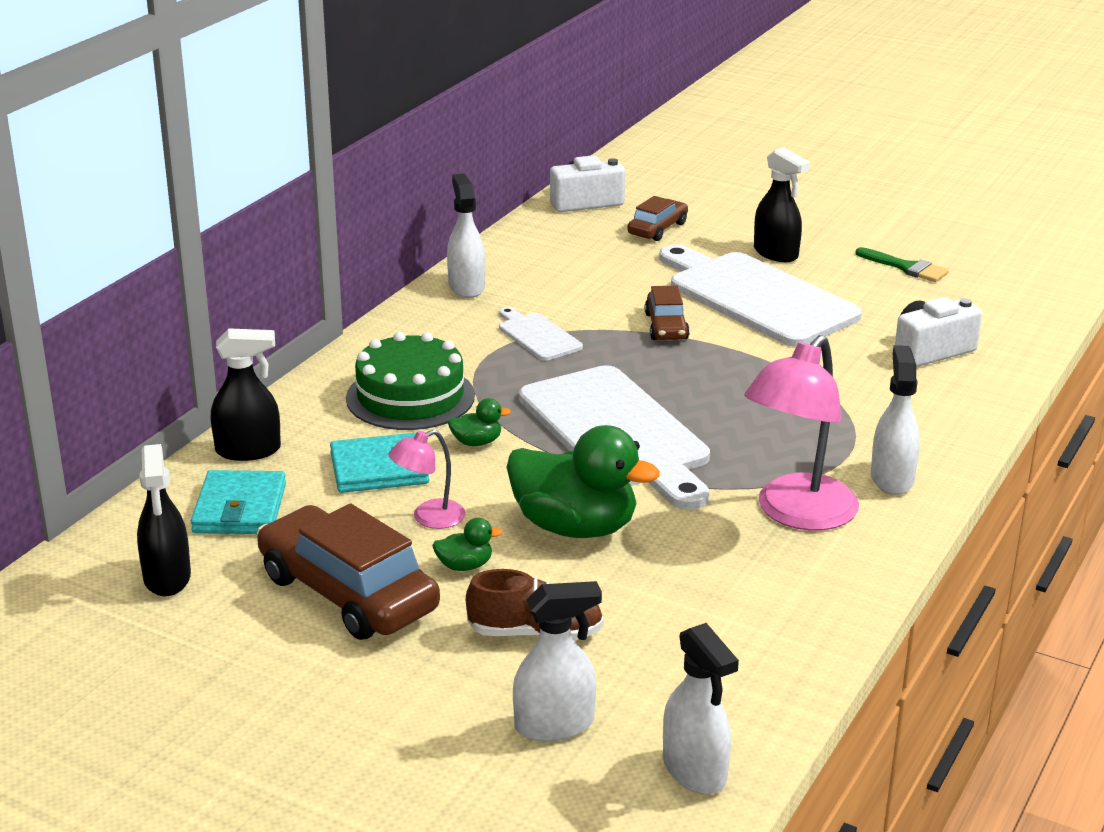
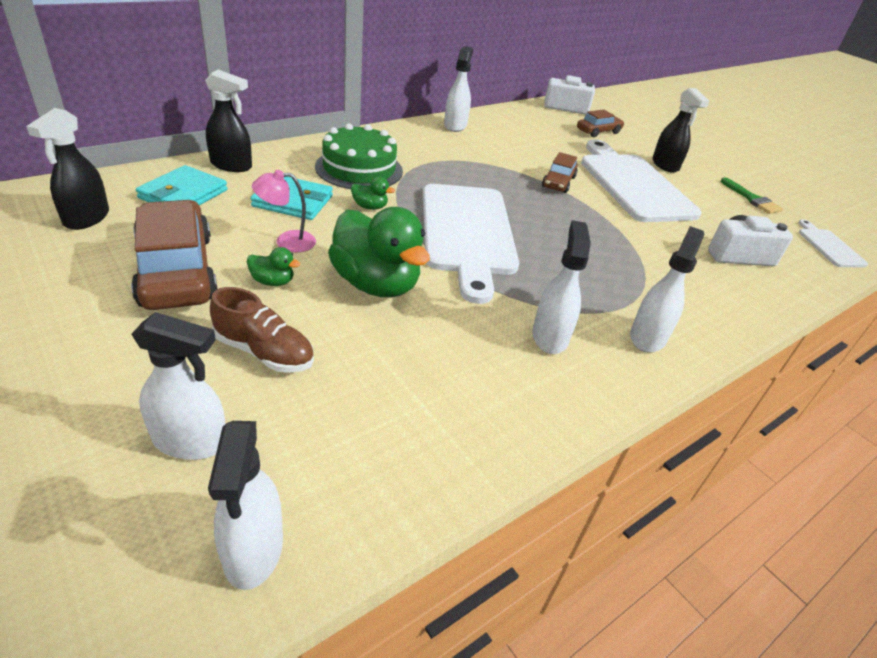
camera: 20 degrees right, 10 degrees up
(537, 335) = (471, 161): white cutting board -> white cutting board (829, 246)
(797, 514) = (550, 336): pink lamp -> white spray bottle

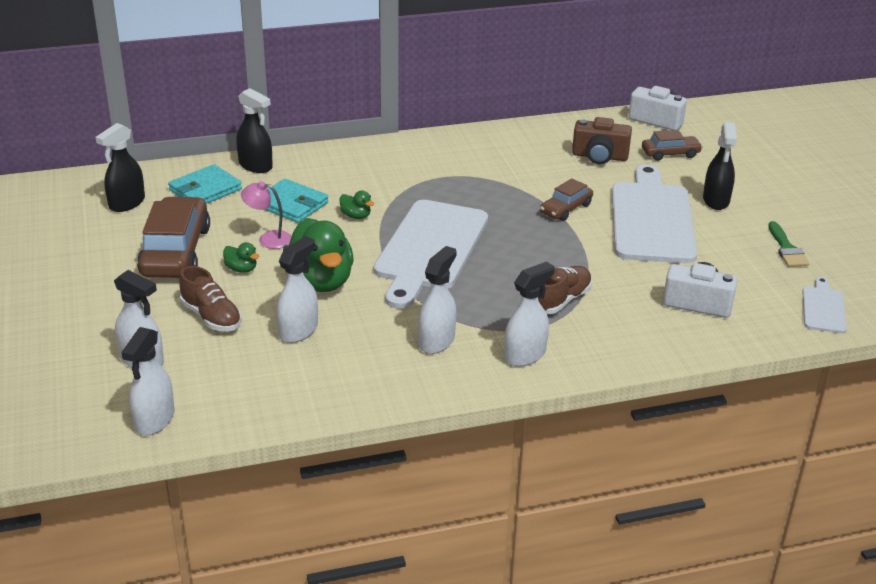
camera: 25 degrees right, 5 degrees down
(359, 169) = (368, 178): green cake -> none
(455, 125) = (501, 137): white spray bottle -> white spray bottle (298, 331)
(547, 137) = (599, 156): none -> brown camera
(628, 270) = (561, 300): none -> brown shoe

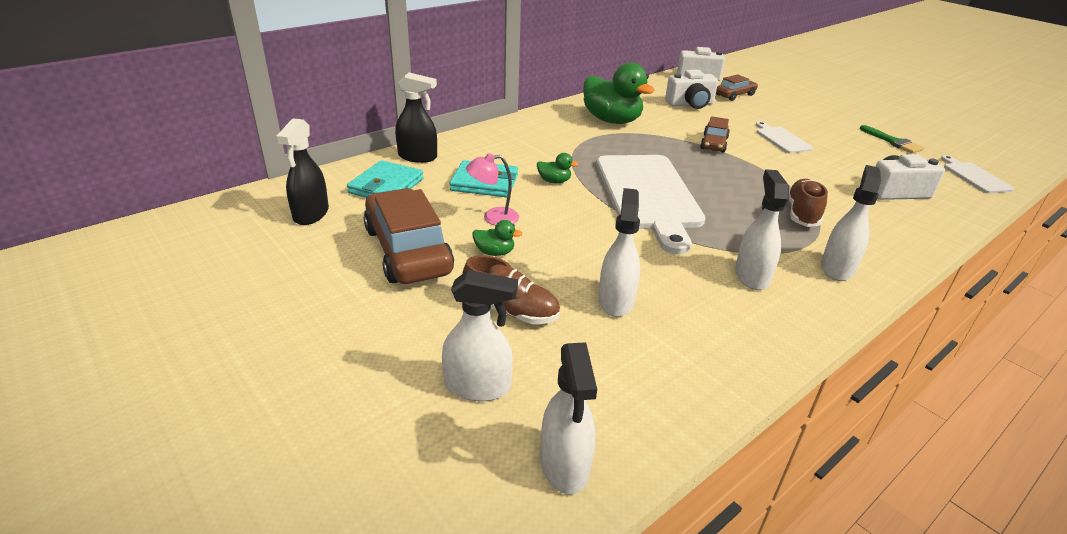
camera: 25 degrees left, 0 degrees up
(320, 281) = (585, 246): green duck -> green duck (612, 120)
(599, 156) = (690, 104): brown camera -> white camera
(651, 219) = (781, 139): white cutting board -> white cutting board, size x0.46
(716, 200) = (805, 119): black spray bottle -> none

